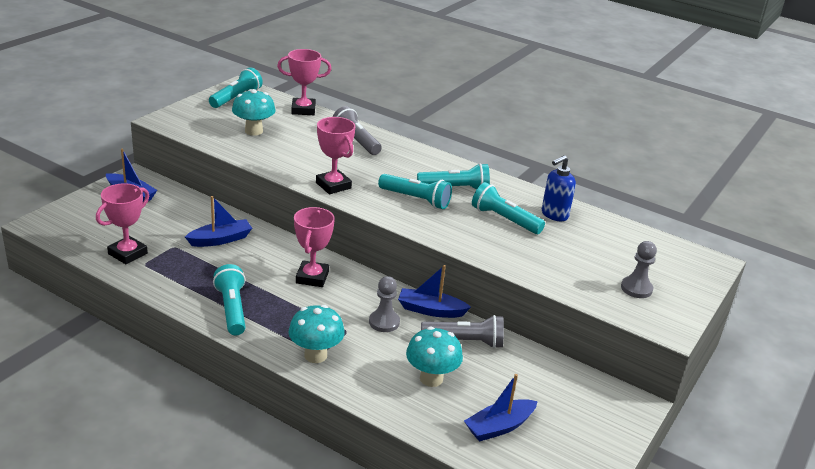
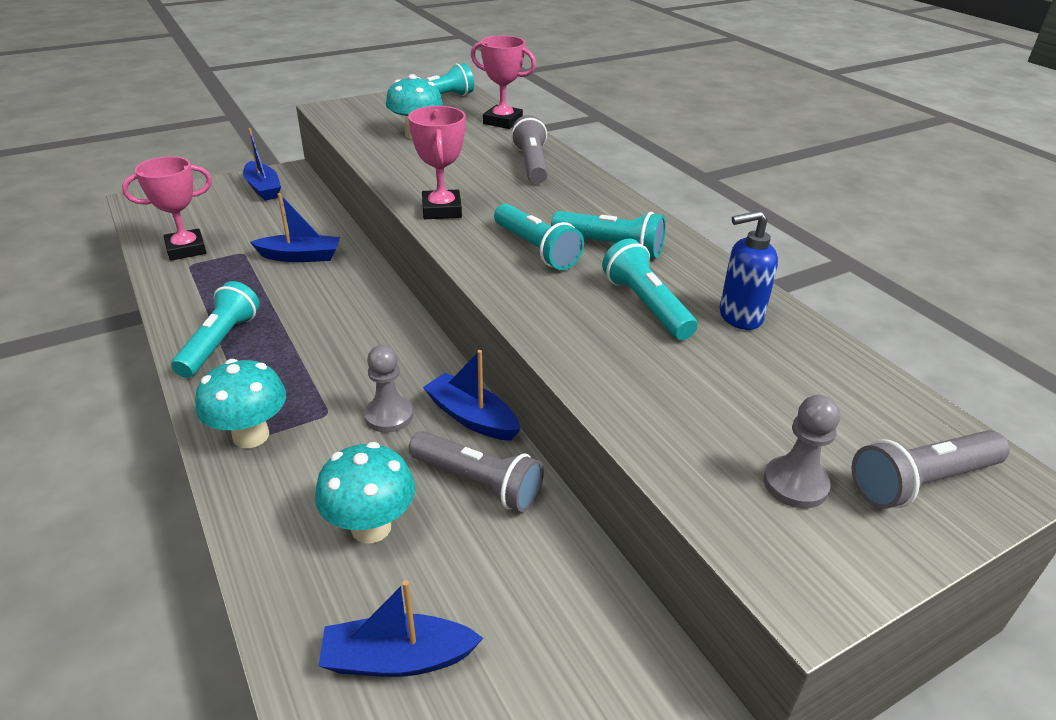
camera: 30 degrees right, 5 degrees up
(312, 277) = (358, 328): pink trophy -> none
(683, 273) = (921, 482): none -> grey flashlight

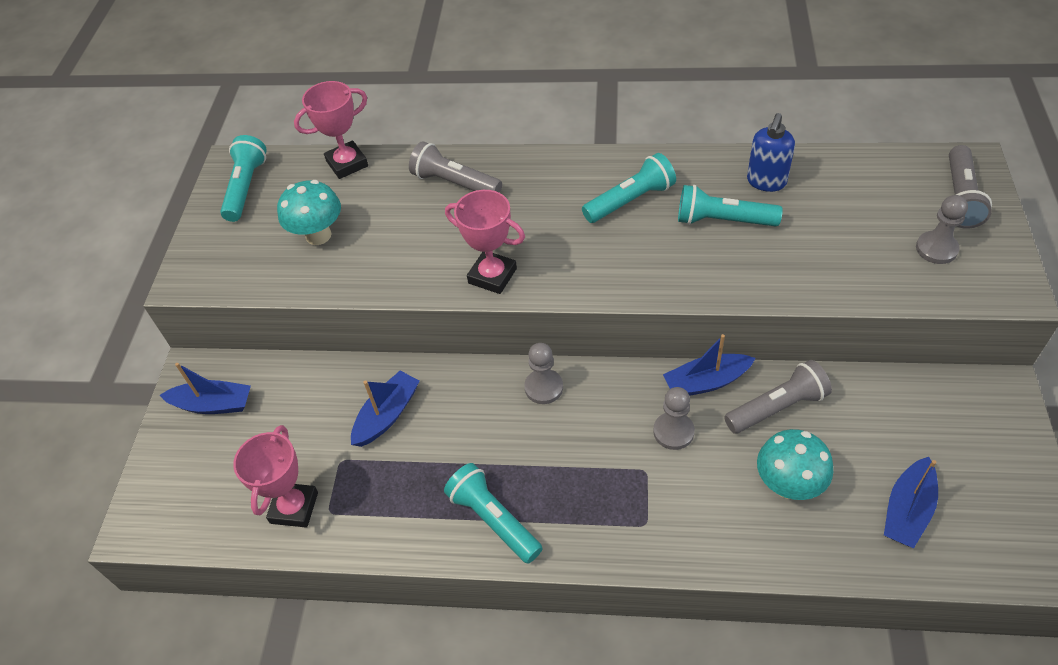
camera: 50 degrees left, 15 degrees up
(251, 436) = (643, 531): turquoise mushroom -> none
(386, 320) = (543, 387): none -> grey pawn
(536, 249) = (603, 244): turquoise flashlight -> none

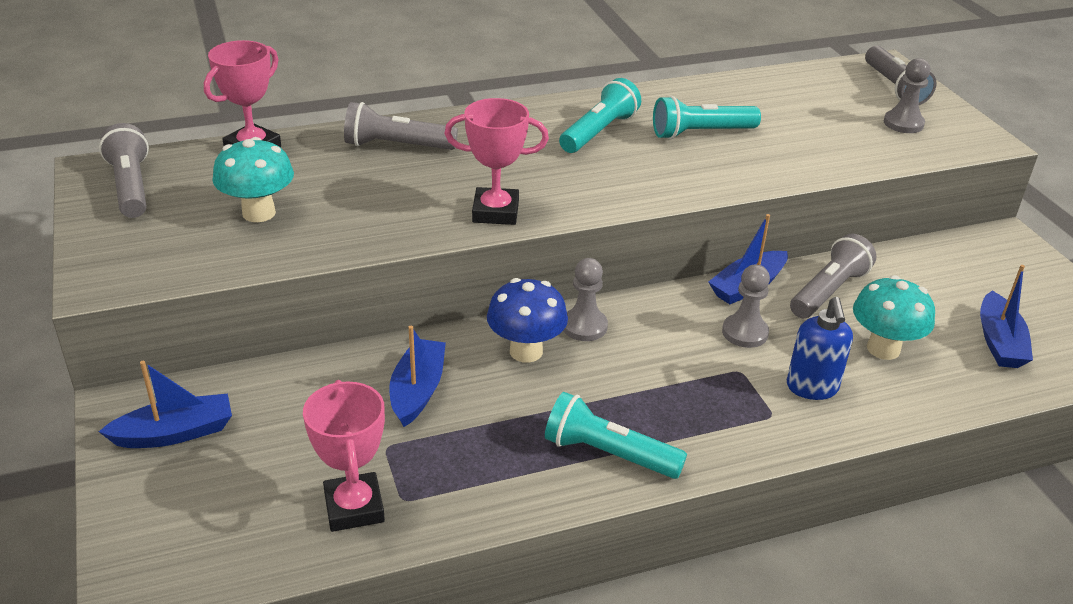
camera: 30 degrees left, 15 degrees down
(246, 188) = (131, 187): turquoise flashlight -> grey flashlight
(485, 400) = (526, 351): none -> blue mushroom
(766, 182) = (719, 100): blue soap dispenser -> blue soap dispenser (812, 388)

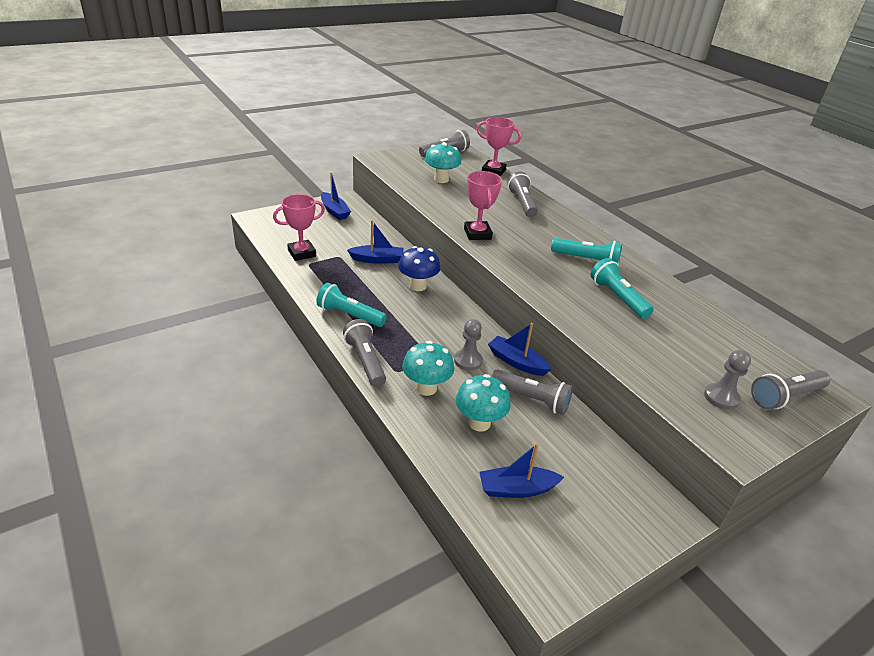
camera: 75 degrees right, 0 degrees up
(584, 326) = (446, 302): grey pawn -> none
(608, 454) = (349, 315): turquoise flashlight -> turquoise flashlight turned 75 degrees counterclockwise
(747, 448) = (365, 361): none -> grey flashlight
(812, 388) = (426, 388): blue soap dispenser -> turquoise mushroom

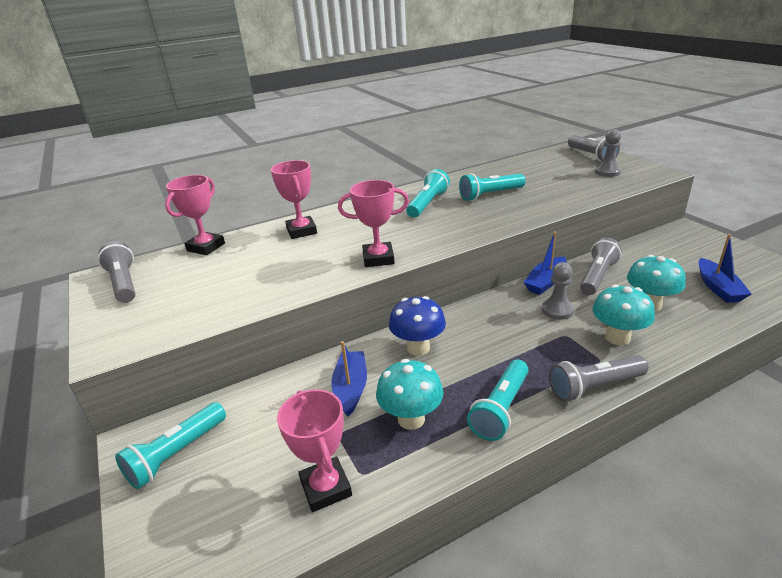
camera: 80 degrees left, 5 degrees down
(334, 211) = (176, 454): blue boat -> turquoise flashlight
(441, 179) = (216, 285): turquoise mushroom -> turquoise mushroom (411, 419)
(522, 203) = (301, 231): grey flashlight -> pink trophy

